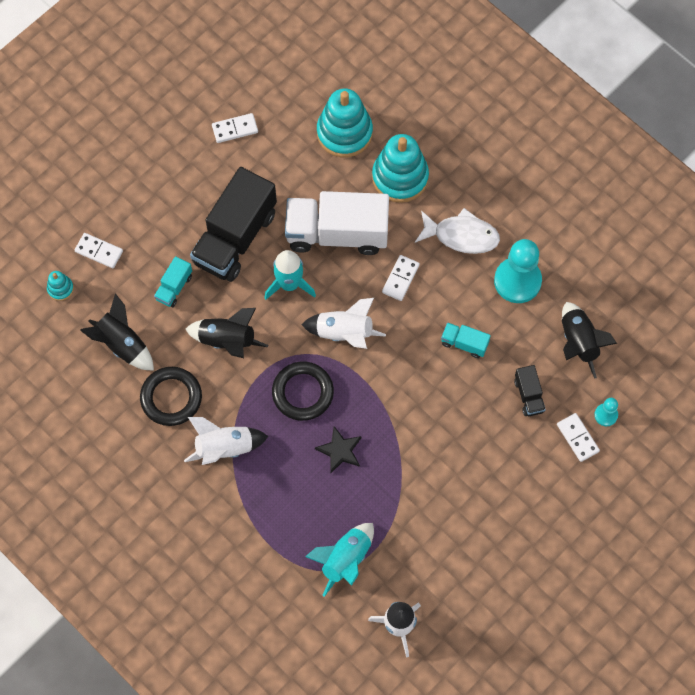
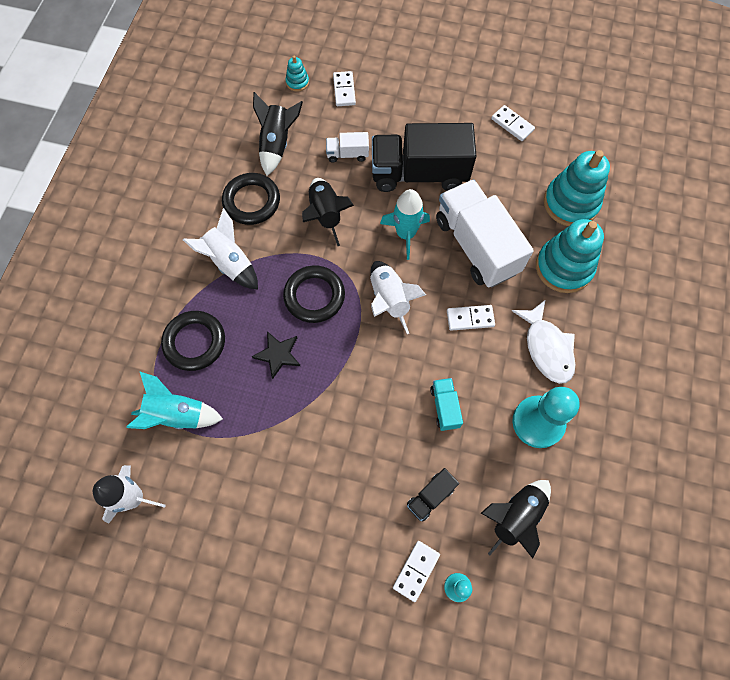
camera: 60 degrees right, 0 degrees up
(174, 287) = (347, 154): turquoise truck -> white truck
(286, 515) = (195, 342): none -> black ring

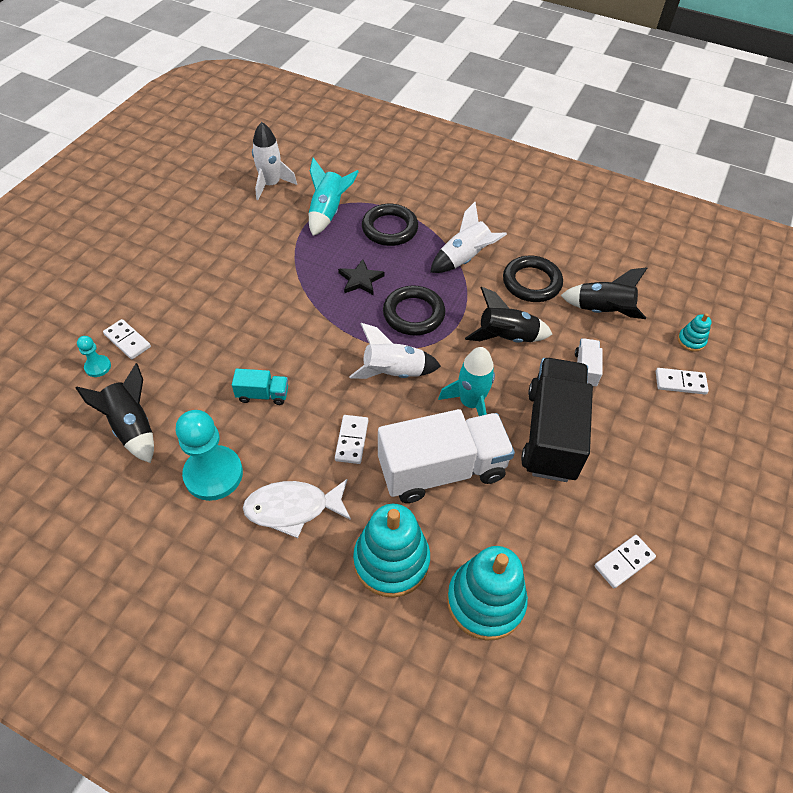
camera: 100 degrees right, 15 degrees down
(430, 496) = (183, 364): black truck -> none

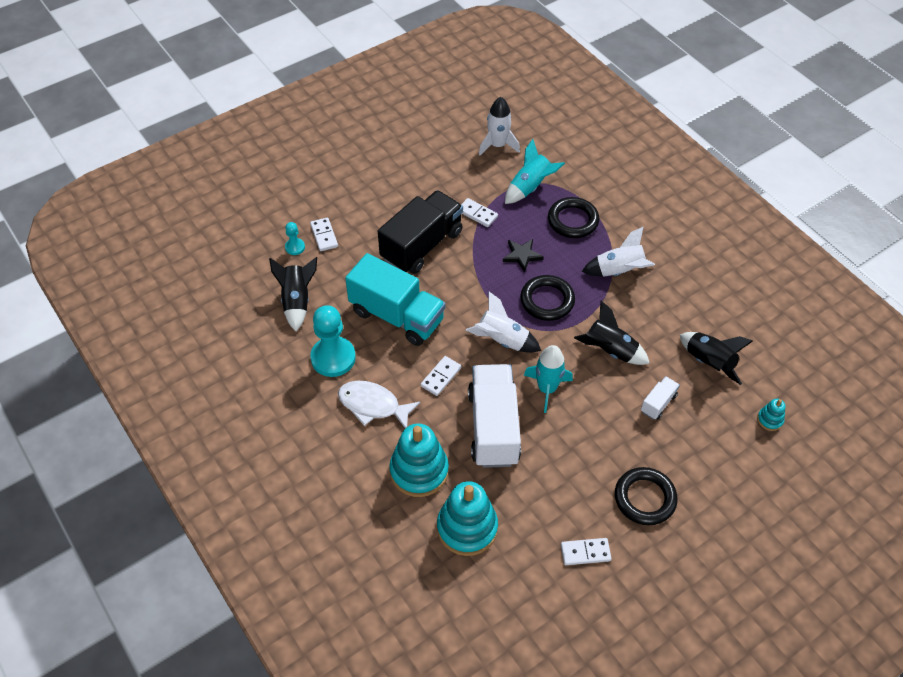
camera: 30 degrees right, 0 degrees up
(263, 394) = (397, 316): turquoise truck -> turquoise truck, size x2.26
(442, 470) = (493, 427): white truck -> white truck turned 105 degrees counterclockwise
(531, 282) = (663, 314): black ring -> black ring (644, 498)
(552, 433) = (595, 439): black truck -> black truck (422, 245)
(680, 383) = (733, 448): white domino -> white domino (477, 214)

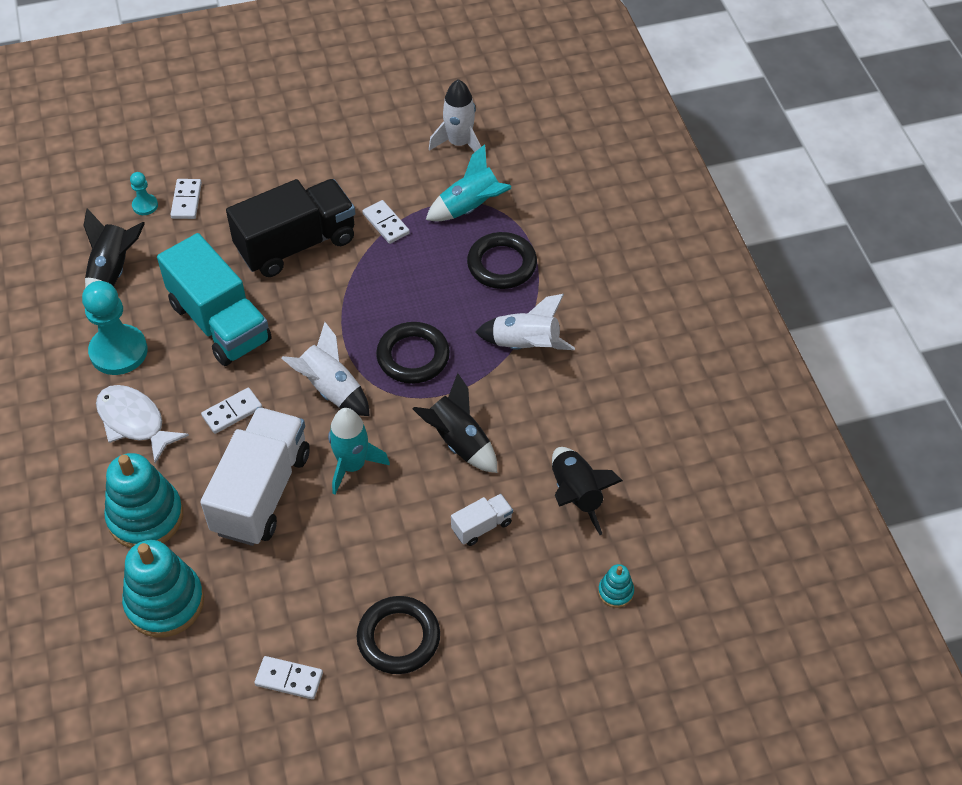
camera: 20 degrees right, 0 degrees up
(522, 255) = (413, 291): black star -> none

